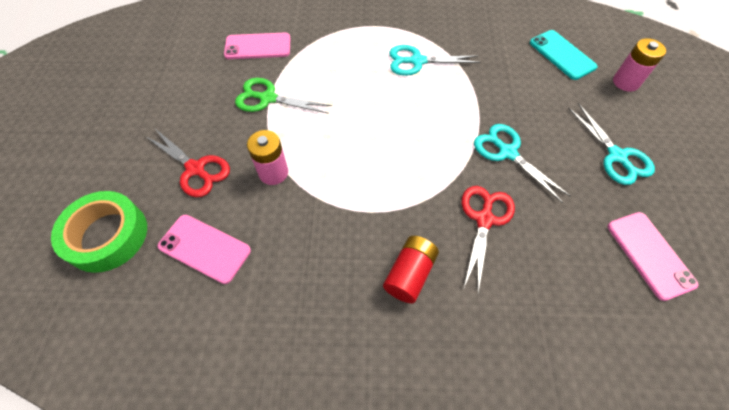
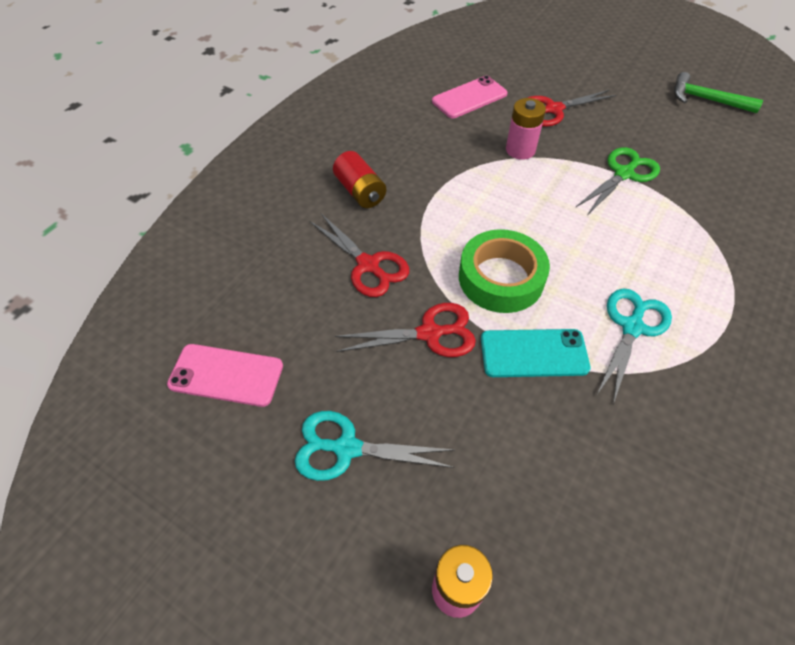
camera: 120 degrees right, 5 degrees down
(107, 236) = (514, 60): green tape -> green tape (501, 278)
(134, 72) = (706, 100): none -> green hammer
(258, 46) = (720, 191): pink phone -> none
(507, 152) = (429, 333): turquoise scissors -> red scissors
(562, 55) = (566, 535): turquoise phone -> turquoise phone (534, 353)

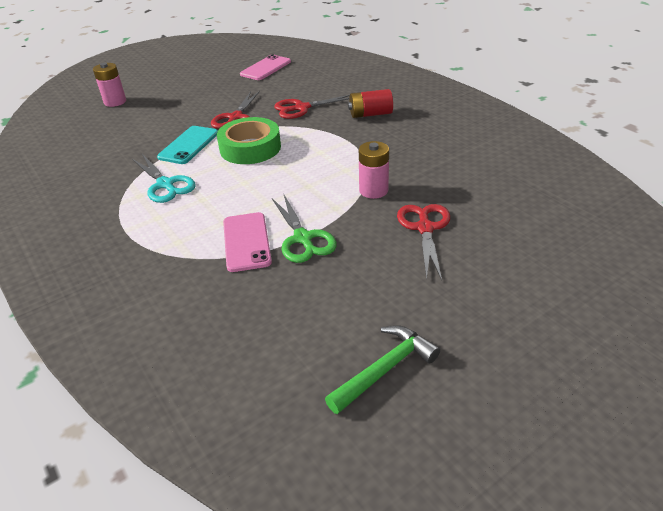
camera: 115 degrees right, 15 degrees down
(346, 448) = (198, 89): turquoise scissors -> none
(469, 98) = (468, 183): pink phone -> pink phone (246, 242)

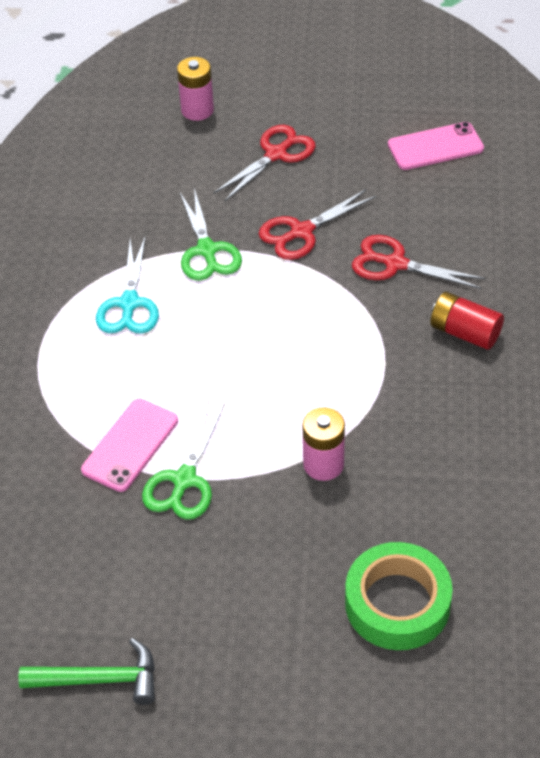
camera: 40 degrees right, 10 degrees up
(189, 145) = (207, 250): turquoise phone -> green scissors
(250, 148) = (266, 301): green tape -> green tape (397, 603)
(425, 228) = (314, 556): red scissors -> red scissors (276, 154)

